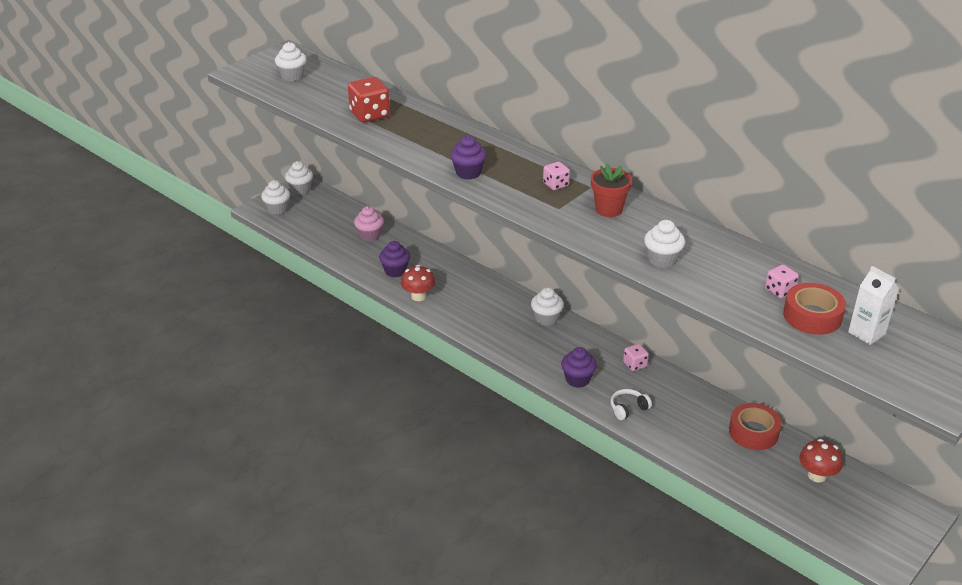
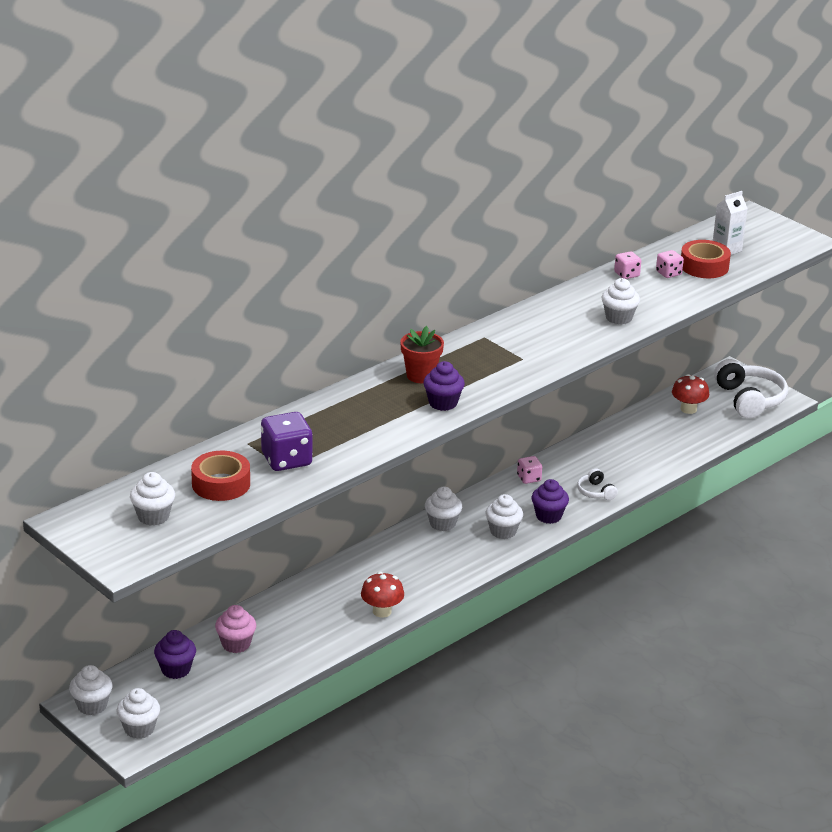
camera: 85 degrees left, 5 degrees down
(369, 115) = (286, 460): red dice -> purple dice
(395, 271) = (324, 626): purple cupcake -> purple cupcake (176, 670)
(545, 353) = (503, 531): none -> white cupcake
(555, 185) = (477, 355): pink dice -> pink dice (626, 274)
(608, 209) = (529, 332): red flower pot -> red flower pot (421, 375)
(753, 432) = (632, 429): red tape -> red tape (221, 484)
(866, 528) = (749, 399): none -> white headphones

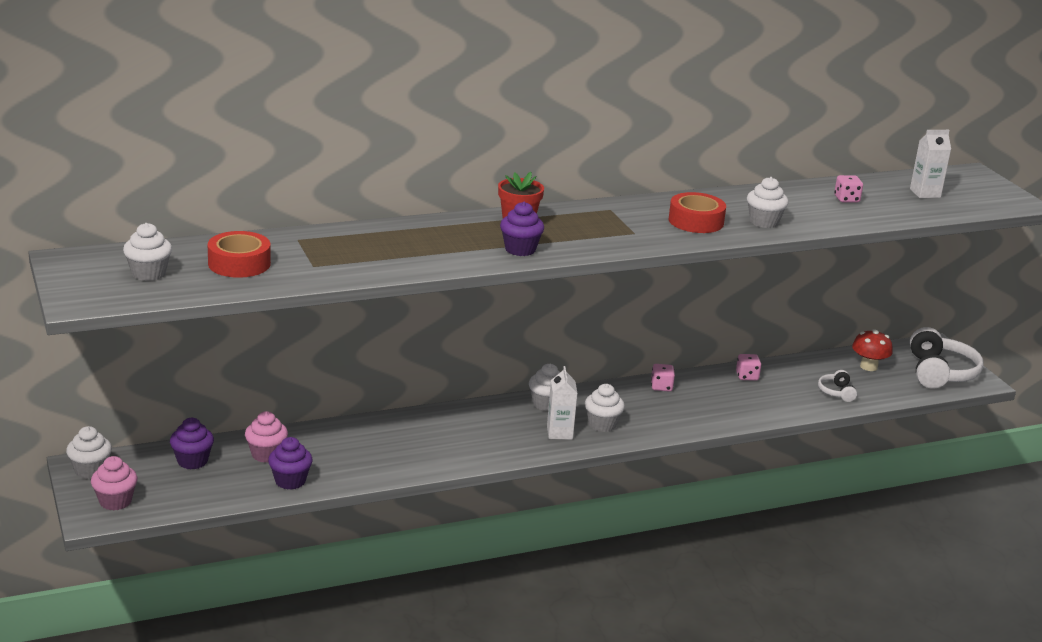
camera: 20 degrees right, 5 degrees down
(139, 729) = (115, 501): white cupcake -> pink cupcake
(286, 460) = (321, 259): purple dice -> none
(382, 611) = (429, 462): red mushroom -> none
(472, 550) = (559, 433): none -> white carton
(548, 516) = (658, 422): purple cupcake -> purple cupcake (290, 481)
(595, 492) = (722, 413): white headphones -> white headphones (836, 392)
(626, 274) = (801, 192): pink dice -> pink dice (747, 376)
(704, 266) = (890, 201): red tape -> red tape (696, 221)

